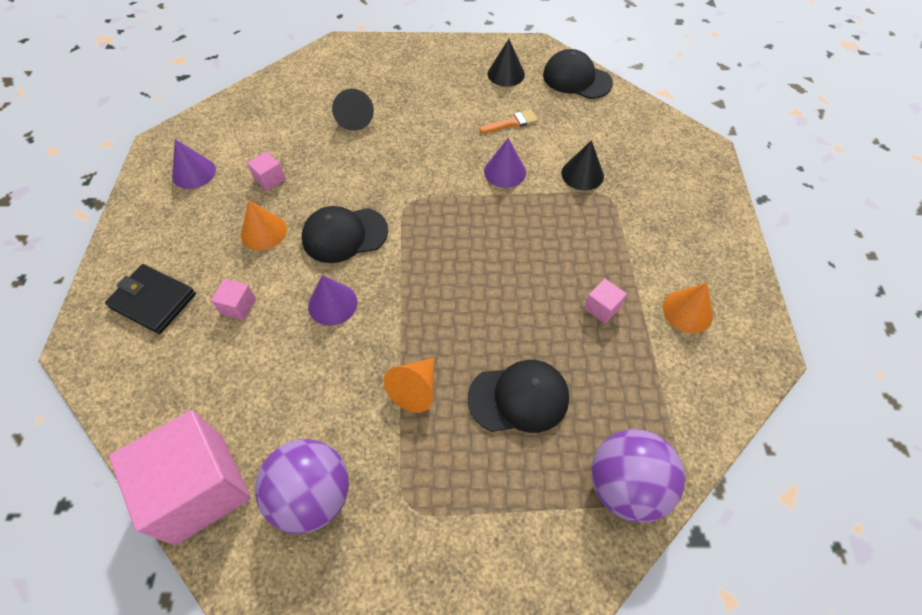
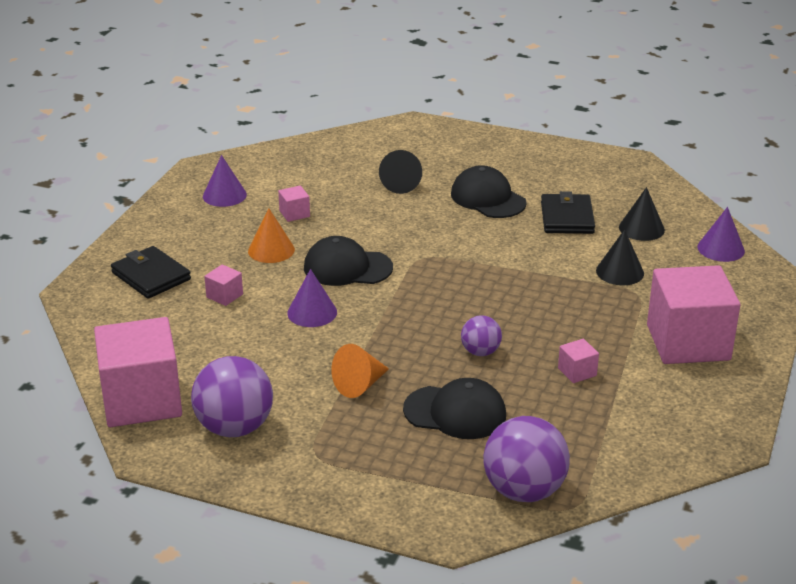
camera: 20 degrees right, 25 degrees down
(505, 171) = (536, 254): purple cone -> purple cone (721, 249)
(506, 74) = (584, 178): black cone -> black cone (641, 228)
(508, 308) = (480, 352): none -> purple ball
(512, 123) = (567, 218): orange brush -> black wallet
(576, 79) = (662, 196): black cap -> black cap (488, 198)
(675, 242) = (688, 342): none -> pink cube
(687, 311) = (666, 393): orange cone -> none

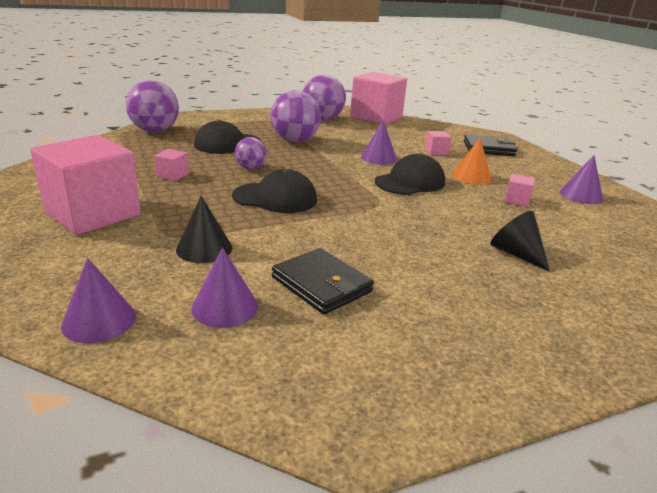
camera: 135 degrees right, 5 degrees down
(360, 385) = (295, 141): orange cone -> purple ball
(488, 198) = (425, 273): black cap -> black cap (275, 198)
(641, 228) = (225, 307): black cone -> purple cone

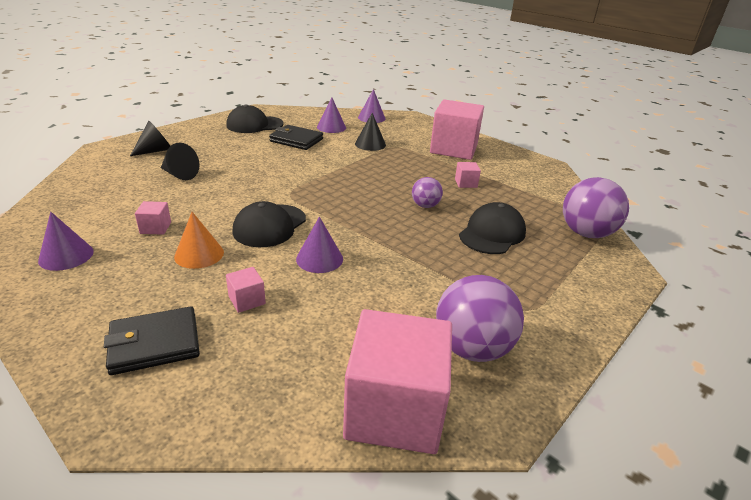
camera: 155 degrees right, 5 degrees up
(275, 198) = (370, 181): black cap -> black cap (254, 125)
(295, 141) = (439, 263): purple ball -> none
(578, 311) = (156, 151): none -> black cone

